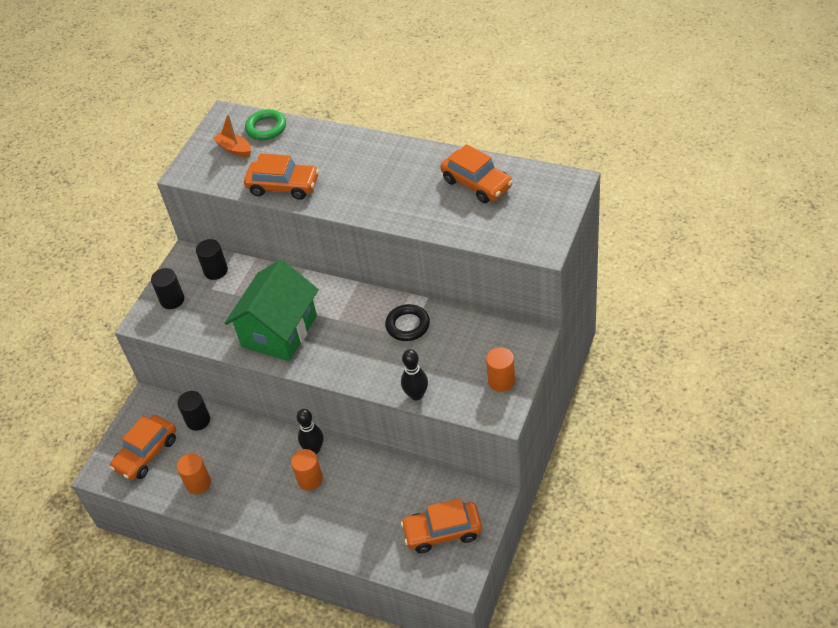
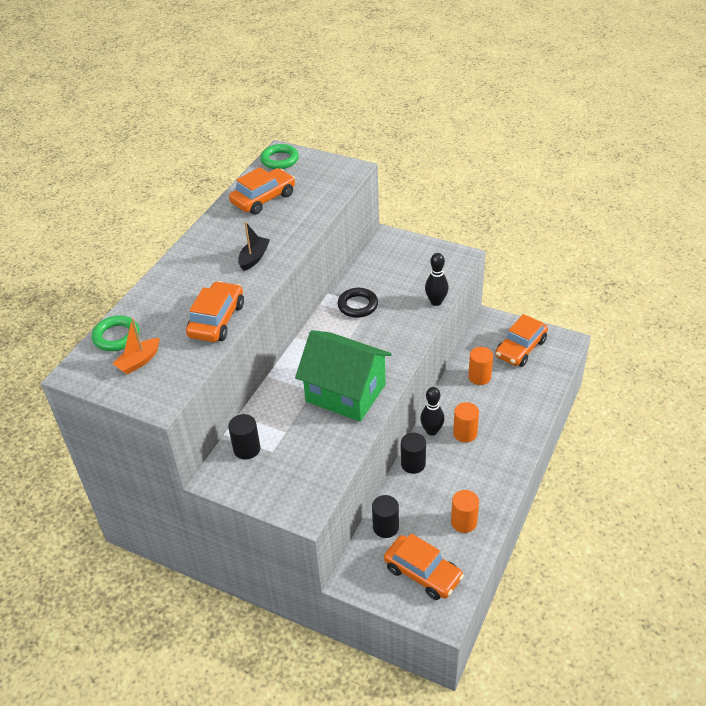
camera: 90 degrees left, 5 degrees down
(172, 300) = (279, 486): black cylinder -> black cylinder (413, 464)
(374, 194) = (254, 258): none -> black boat
(442, 532) = (520, 348): orange car -> orange car turned 45 degrees clockwise
(501, 381) = (428, 255): orange cylinder -> orange cylinder (479, 377)
(554, 183) = (279, 160): none -> green ring

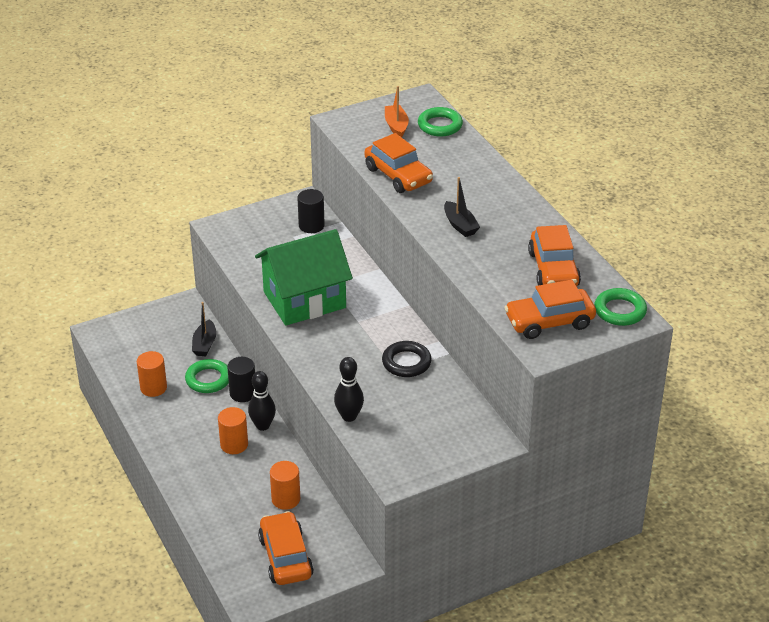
camera: 125 degrees right, 5 degrees down
(385, 527) = (204, 344): black cylinder -> black boat
(420, 495) = (208, 379): none -> green ring
(422, 573) = (143, 341): orange car -> orange car (549, 321)

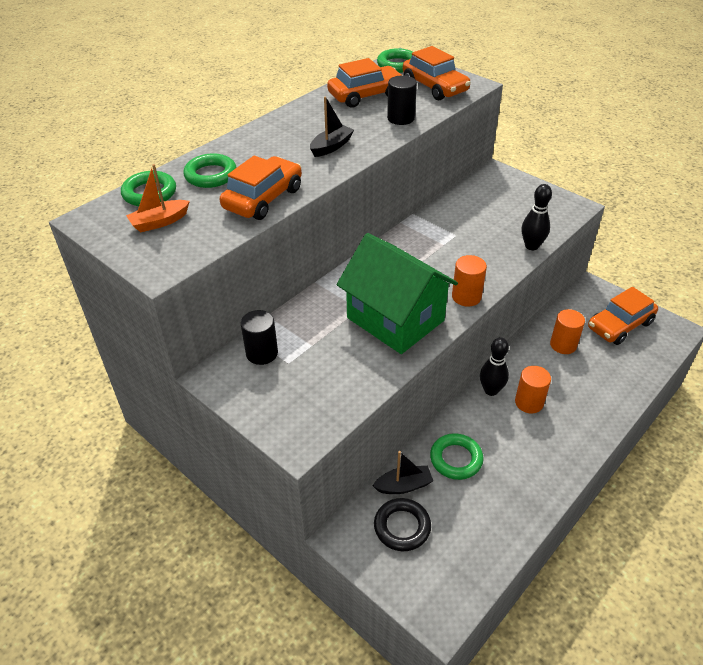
camera: 110 degrees left, 5 degrees up
(153, 388) = (498, 505): orange cylinder -> orange cylinder (466, 297)
(243, 393) = (458, 422): black cylinder -> black cylinder (400, 118)
(406, 362) = (441, 232): black ring -> black ring (402, 527)
(450, 156) = (211, 175): none -> green ring

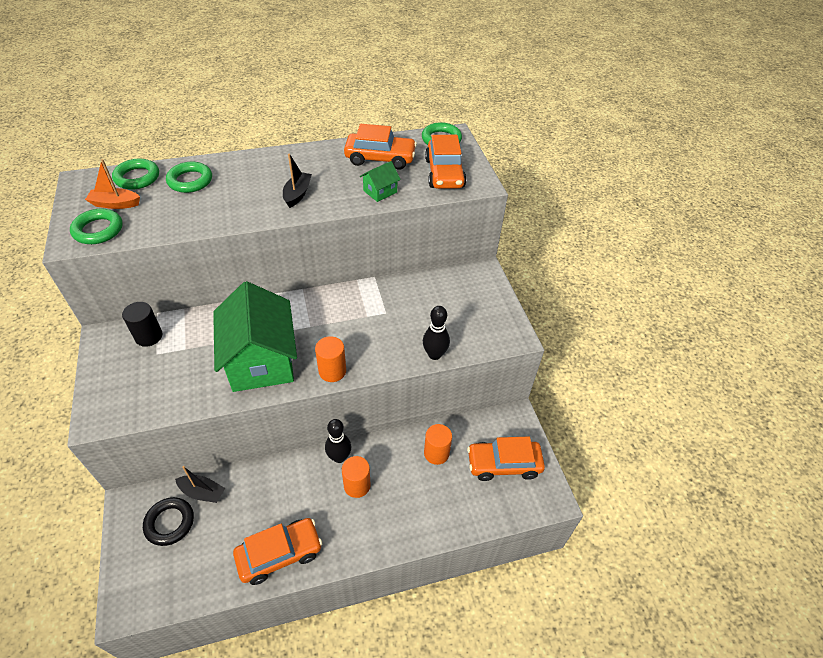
camera: 30 degrees right, 5 degrees up
(263, 198) = (198, 217): orange car -> orange car (280, 554)
(331, 147) = (297, 194): black boat -> black boat turned 60 degrees counterclockwise
(400, 118) = (380, 191): black cylinder -> green house
(456, 459) = (257, 496): green ring -> green ring (98, 230)

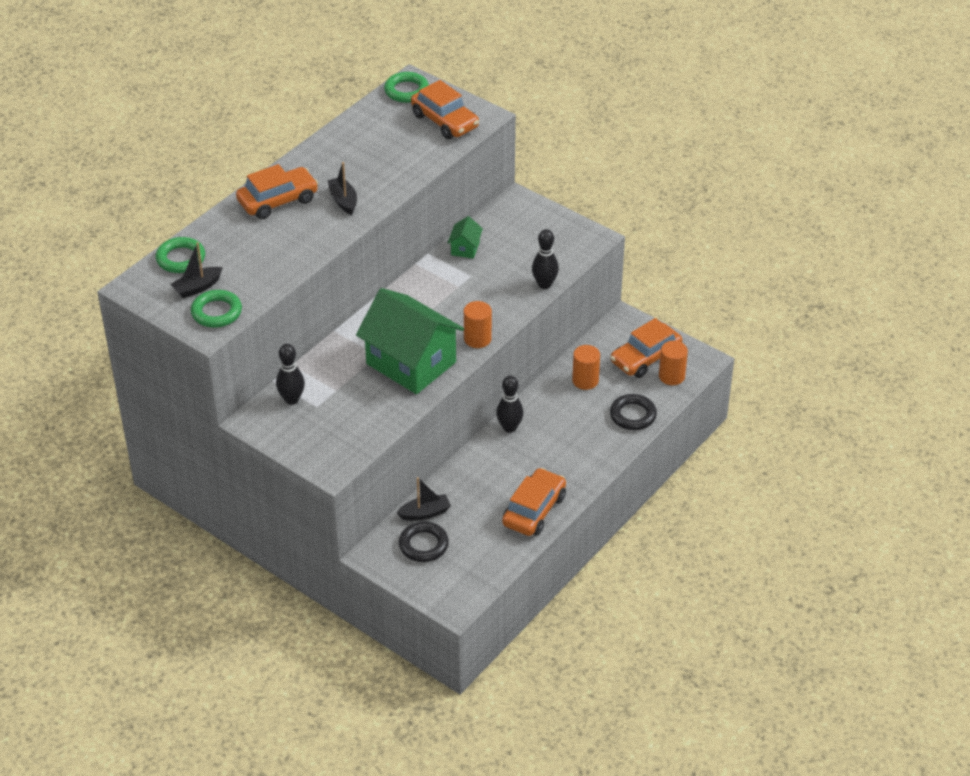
camera: 35 degrees left, 5 degrees down
(115, 204) = (197, 287): orange boat -> black boat
(149, 336) = (291, 399): black cylinder -> black bowling pin
(190, 181) = (233, 237): green ring -> none
(357, 485) = (545, 437): orange cylinder -> orange cylinder (671, 376)
(380, 158) = (374, 135): orange car -> orange car (278, 201)
(380, 191) = (410, 163): green house -> green house (465, 248)
(445, 514) = (633, 415): none -> black ring

